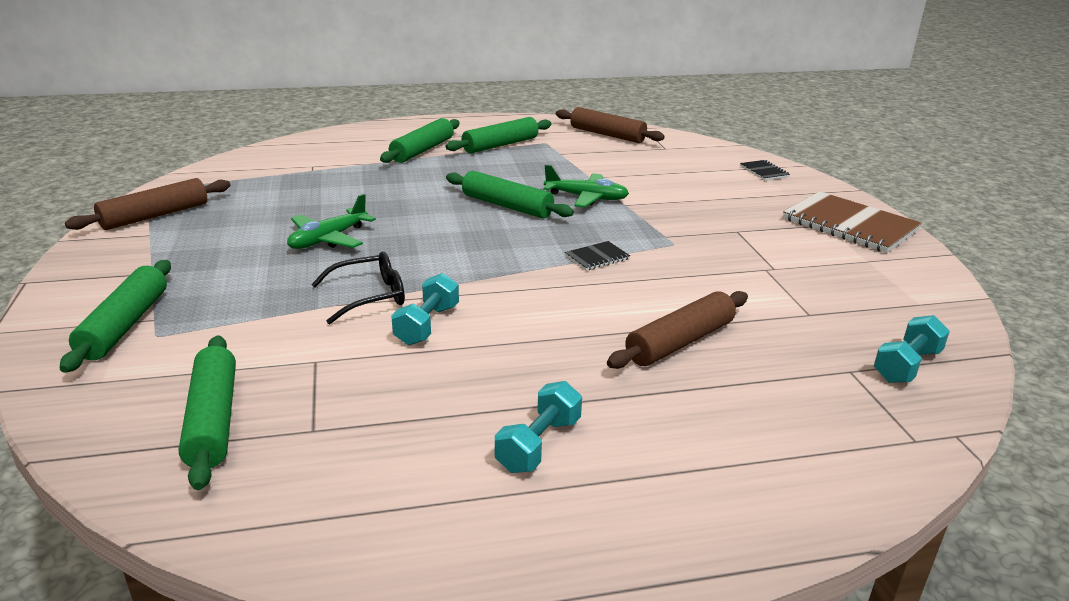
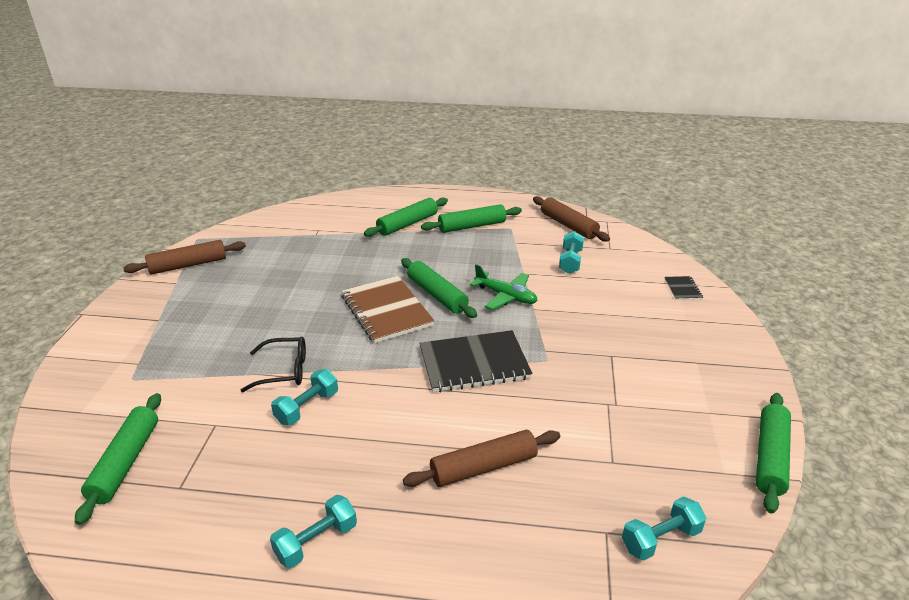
camera: 20 degrees right, 5 degrees up
(124, 325) = (118, 365): green rolling pin -> green rolling pin (770, 457)
(328, 239) = (288, 308): green plane -> none
(597, 257) = (474, 363): black notebook -> black notebook, size x2.25
(633, 163) = (570, 261): none -> turquoise dumbbell
(849, 225) = (721, 366): brown notebook -> brown notebook (386, 311)

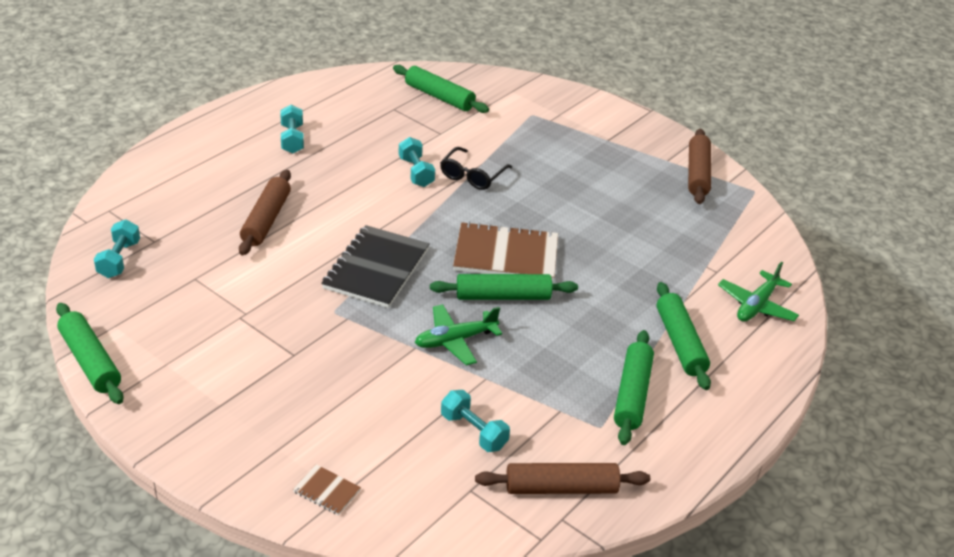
camera: 120 degrees right, 5 degrees up
(342, 211) = (756, 305): none -> green plane
(683, 289) = (327, 491): black notebook -> brown notebook

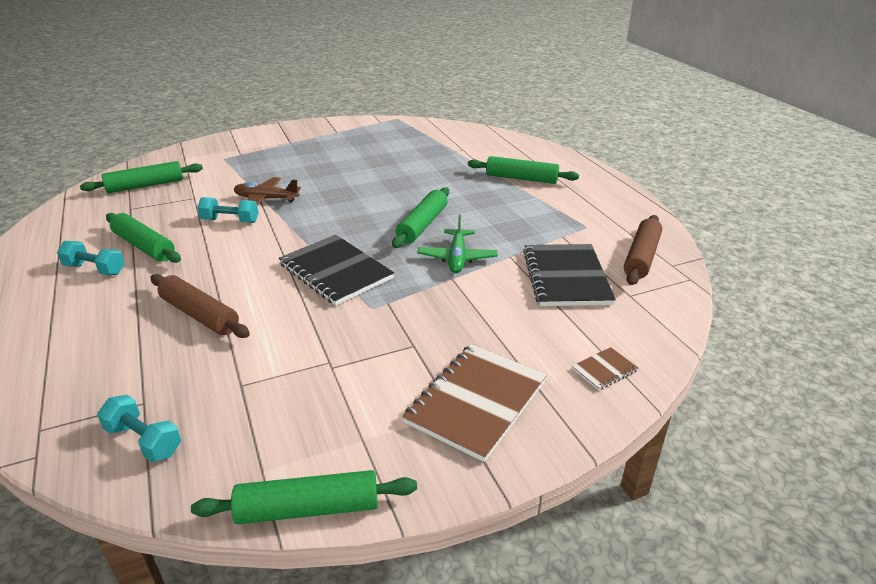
camera: 60 degrees left, 5 degrees down
(472, 176) = (266, 199): black glasses -> brown plane
(473, 431) = (566, 277): turquoise dumbbell -> black notebook
(506, 255) = (376, 211): brown notebook -> brown notebook (476, 402)
(632, 394) = (561, 207): green rolling pin -> green rolling pin (144, 246)
(698, 174) = (361, 127): brown rolling pin -> none
(756, 305) = (504, 148): green plane -> none

